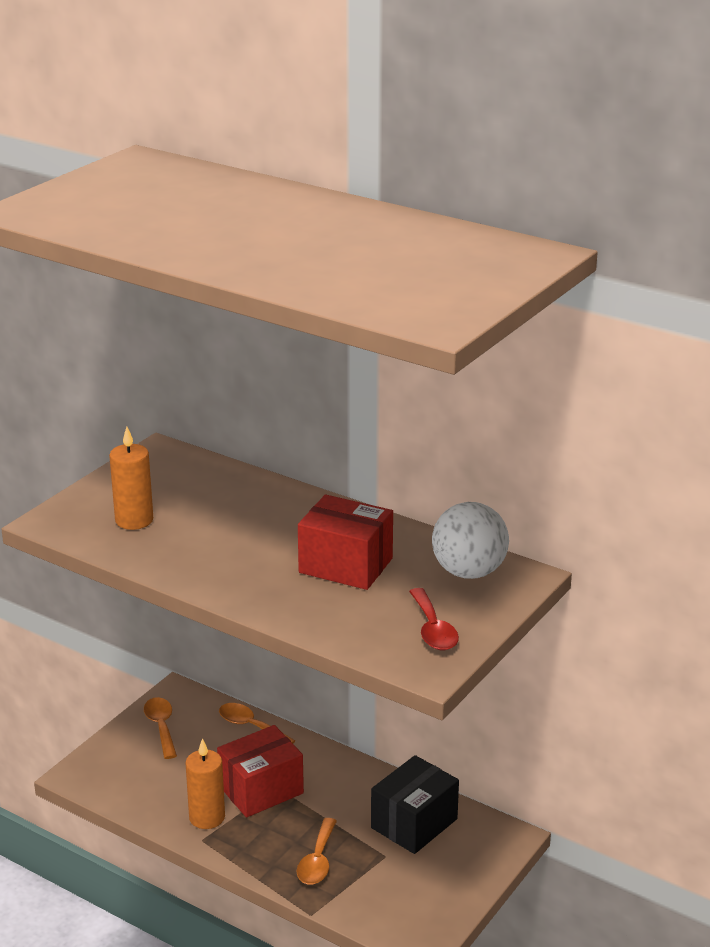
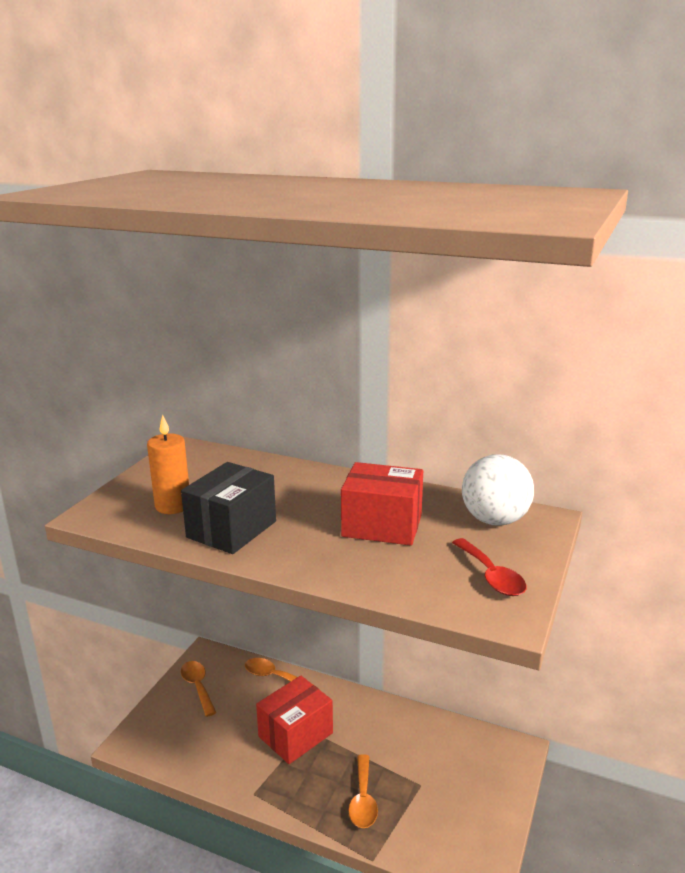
camera: 10 degrees left, 5 degrees down
(207, 817) = (254, 769): orange candle -> none
(414, 823) = (435, 748): black box -> black box (231, 529)

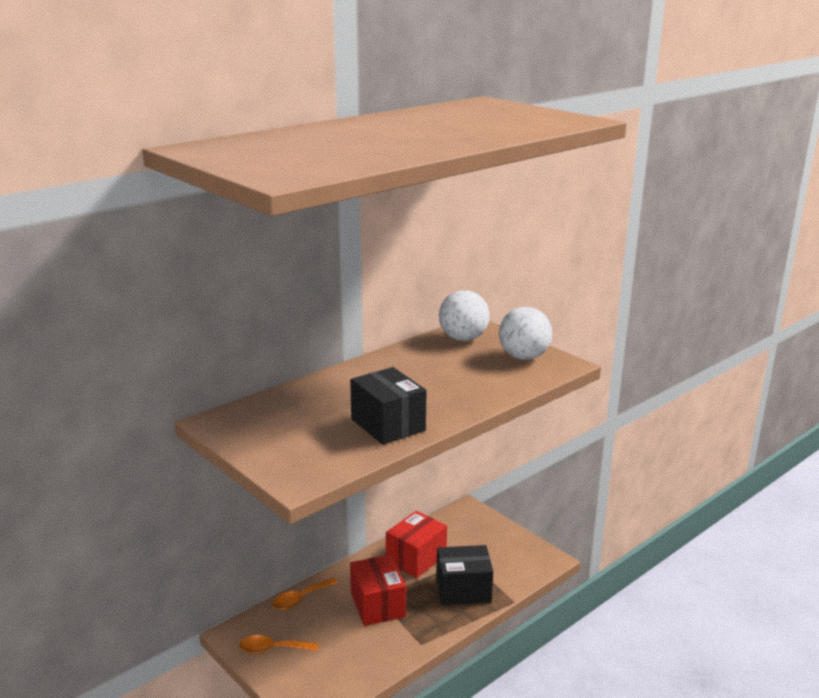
camera: 65 degrees left, 0 degrees up
(173, 506) = (323, 443): orange candle -> none
(363, 800) = (463, 590): orange spoon -> black box
(382, 526) = (436, 372): red box -> red box (416, 558)
(491, 576) = (523, 357): red spoon -> white ball

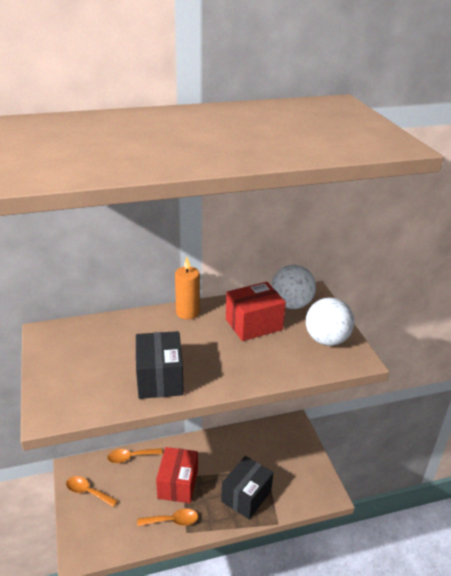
camera: 25 degrees right, 10 degrees up
(361, 368) = (187, 312): none -> orange candle
(397, 639) = (172, 521): none -> orange spoon
(416, 558) = (229, 454): red box -> red box (254, 324)
(463, 590) = (246, 496): black box -> black box turned 75 degrees counterclockwise

